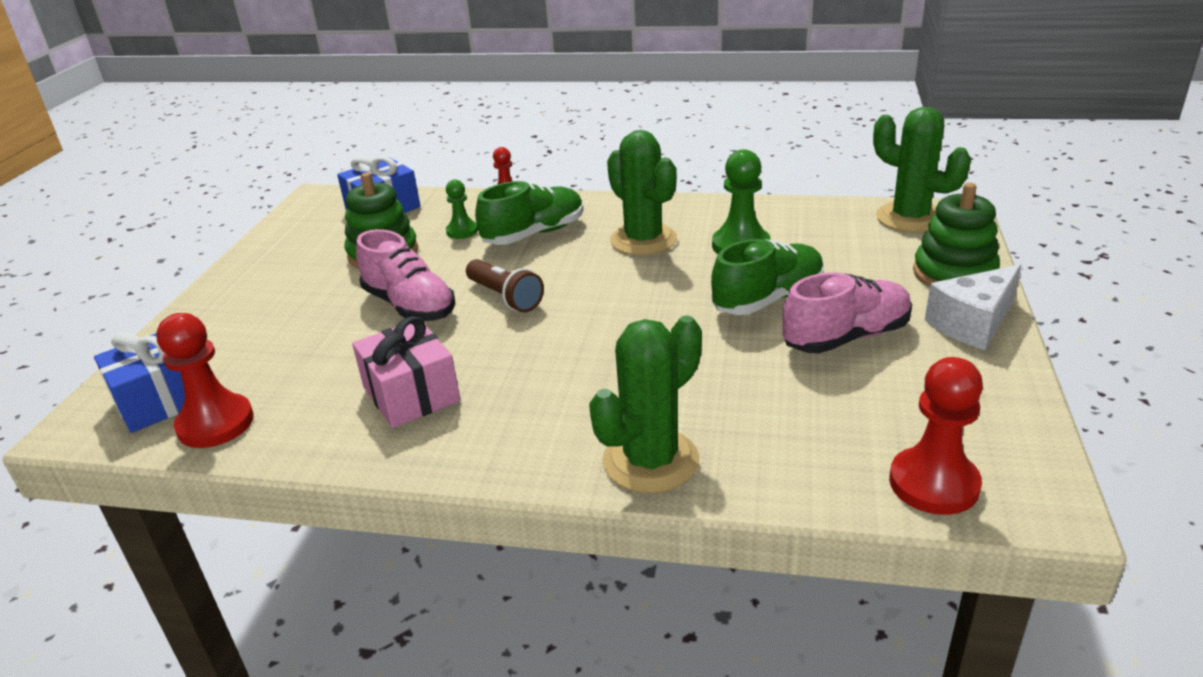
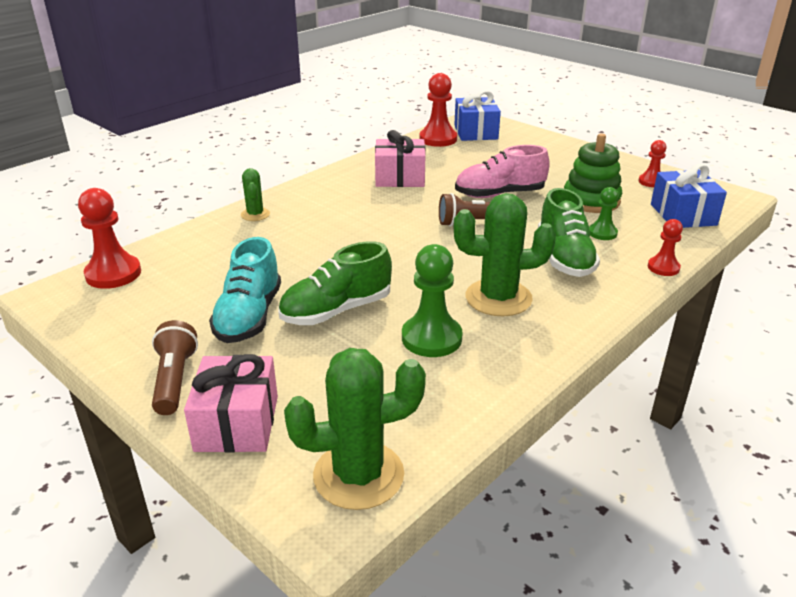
camera: 120 degrees right, 0 degrees up
(302, 237) = (651, 182): none -> red pawn
(650, 461) = (255, 214): green cactus -> green cactus, size x0.53
(768, 299) = (336, 311): green shoe -> green shoe turned 60 degrees clockwise
(846, 337) = (249, 316): pink shoe -> turquoise shoe
(954, 274) = (237, 423): green stacking toy -> pink gift
(973, 324) = (175, 380): white cheese -> brown flashlight

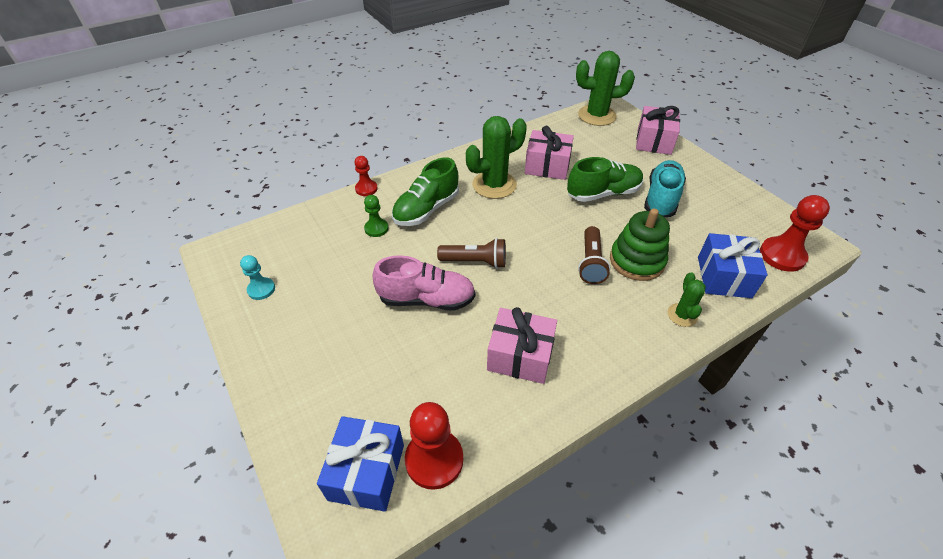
camera: 165 degrees left, 15 degrees up
(175, 380) = (694, 166): brown flashlight -> brown flashlight (591, 263)
(431, 338) = (547, 166): green pawn -> pink gift
(498, 298) = (494, 185): green cactus -> green cactus turned 45 degrees counterclockwise
(564, 258) = (426, 209): green shoe -> green shoe turned 150 degrees counterclockwise
(591, 200) = (347, 271): green stacking toy -> green stacking toy (636, 261)
(651, 182) = (261, 289): red pawn -> turquoise pawn
(683, 214) = (289, 237): blue gift -> blue gift (724, 277)

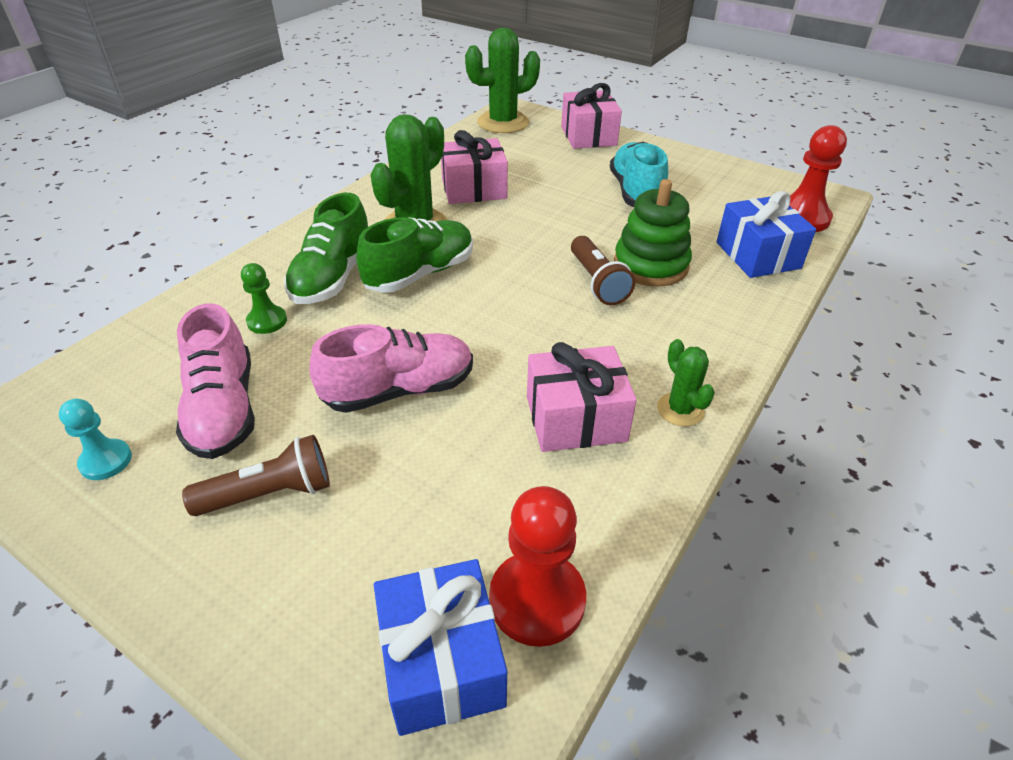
camera: 25 degrees left, 5 degrees down
(329, 279) = (224, 409): none -> pink shoe
(366, 189) = (221, 274): red pawn -> none
(475, 262) = (443, 323): brown flashlight -> brown flashlight (270, 494)
(603, 193) = (563, 203): green shoe -> green shoe (420, 274)
(682, 315) = (740, 308): green cactus -> green cactus (680, 409)

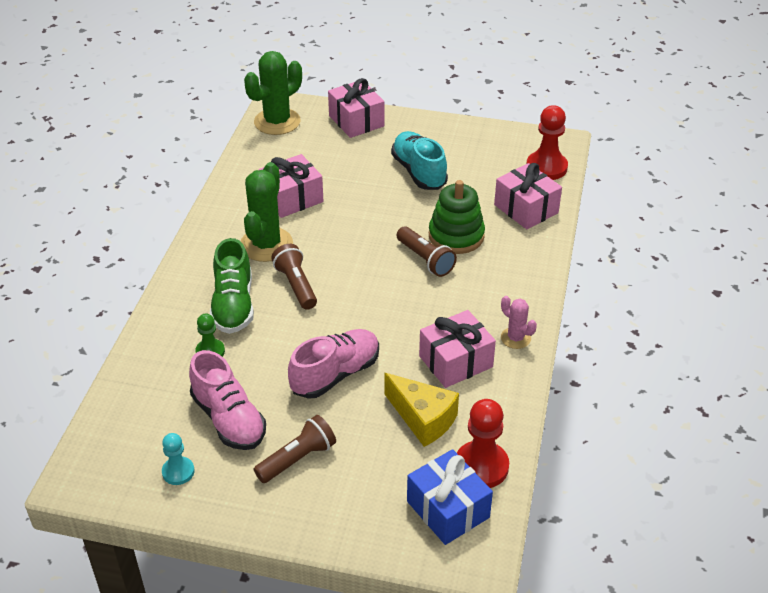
camera: 20 degrees left, 0 degrees up
(420, 274) = (296, 285): green shoe -> brown flashlight
(484, 489) = (423, 419): none -> yellow cheese
(680, 409) = (515, 338): green cactus -> pink cactus
(757, 255) = (526, 209): blue gift -> pink gift

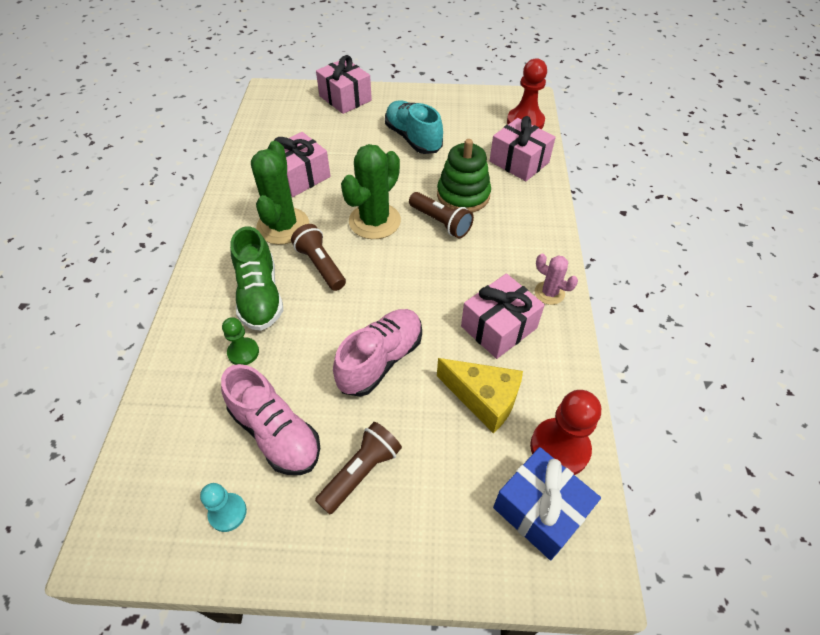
camera: 10 degrees left, 10 degrees up
(277, 122) = (272, 106): green cactus -> green cactus (374, 221)

